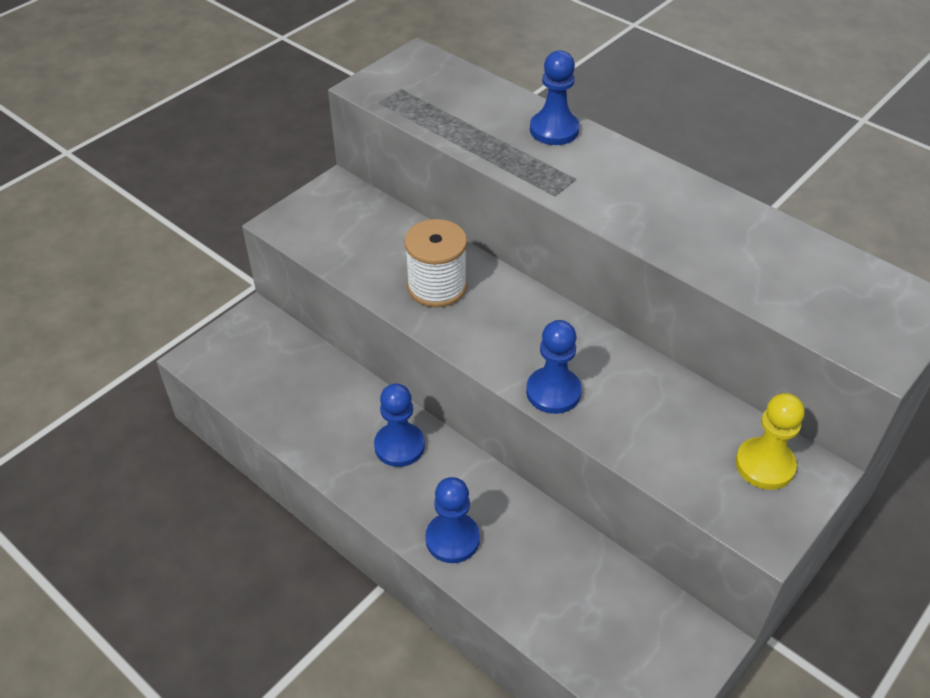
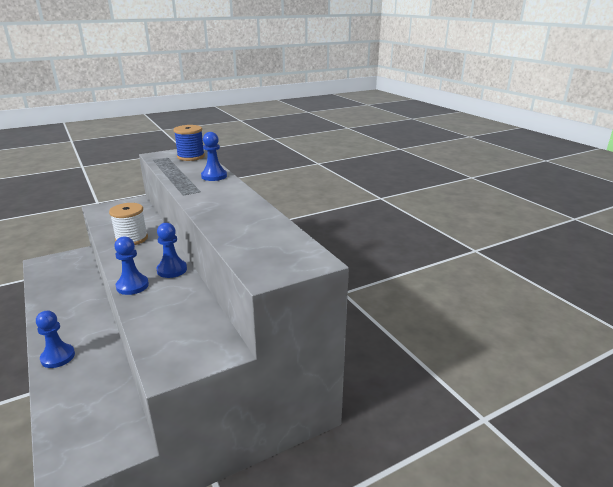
camera: 20 degrees right, 20 degrees down
(399, 446) = (80, 313): blue pawn -> blue pawn (172, 270)
(445, 78) = (191, 156): none -> blue spool
(765, 465) = (201, 340): yellow pawn -> none

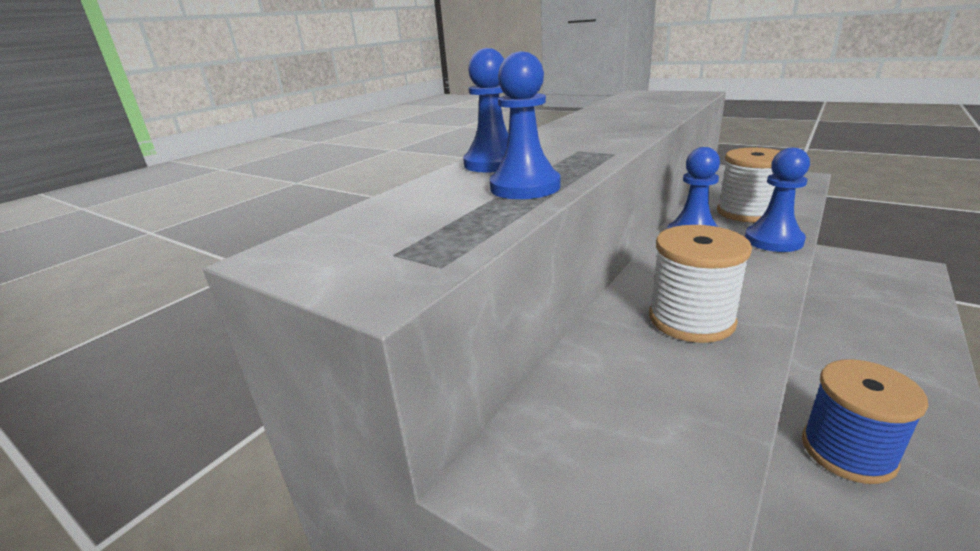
camera: 115 degrees left, 0 degrees up
(58, 357) = (914, 369): blue pawn -> blue pawn (525, 187)
(164, 300) = (746, 212): none -> white spool
(191, 156) = (367, 225): blue spool -> blue spool (847, 451)

